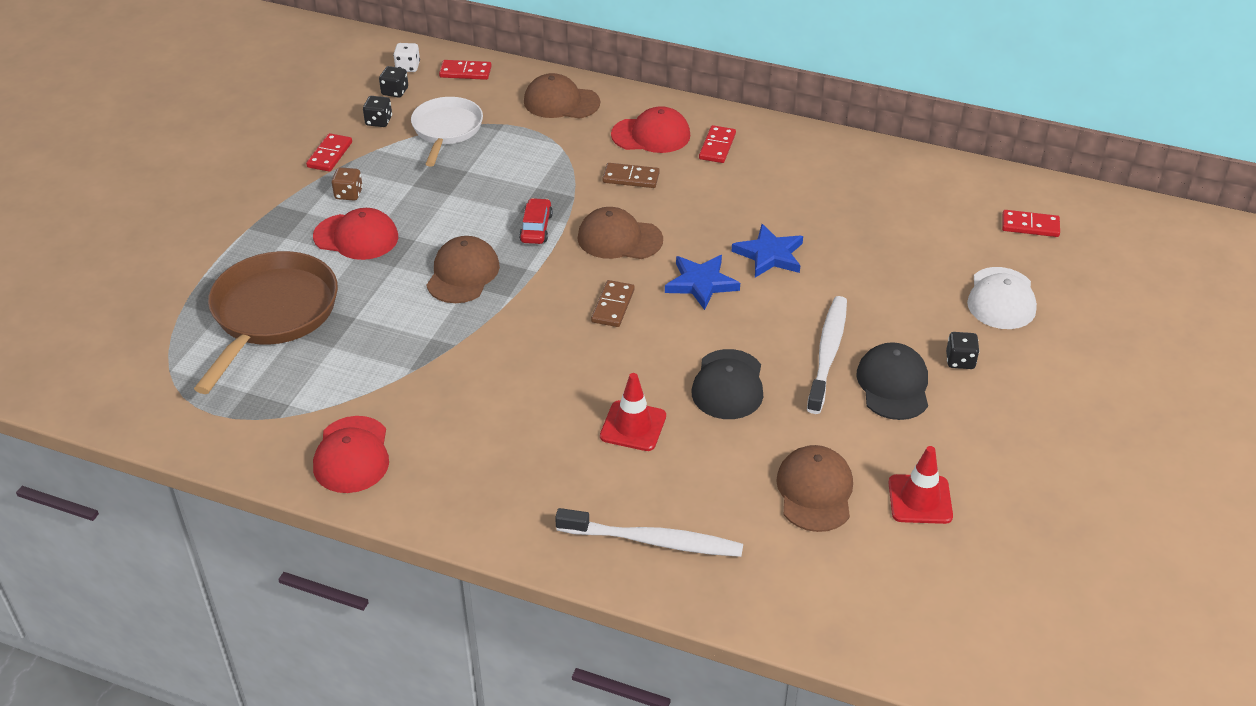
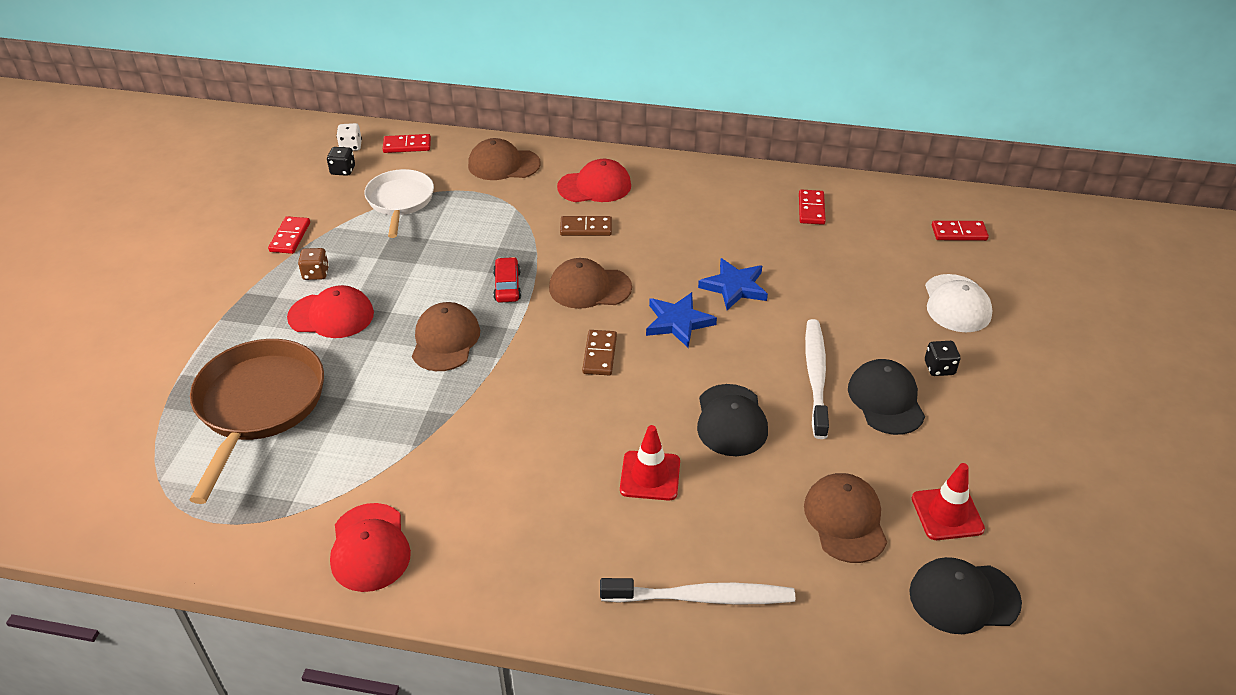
camera: 10 degrees left, 0 degrees up
(379, 121) = (332, 200): black dice -> none
(717, 146) = (658, 190): red domino -> red domino (811, 209)
(910, 576) = (963, 597): none -> black cap

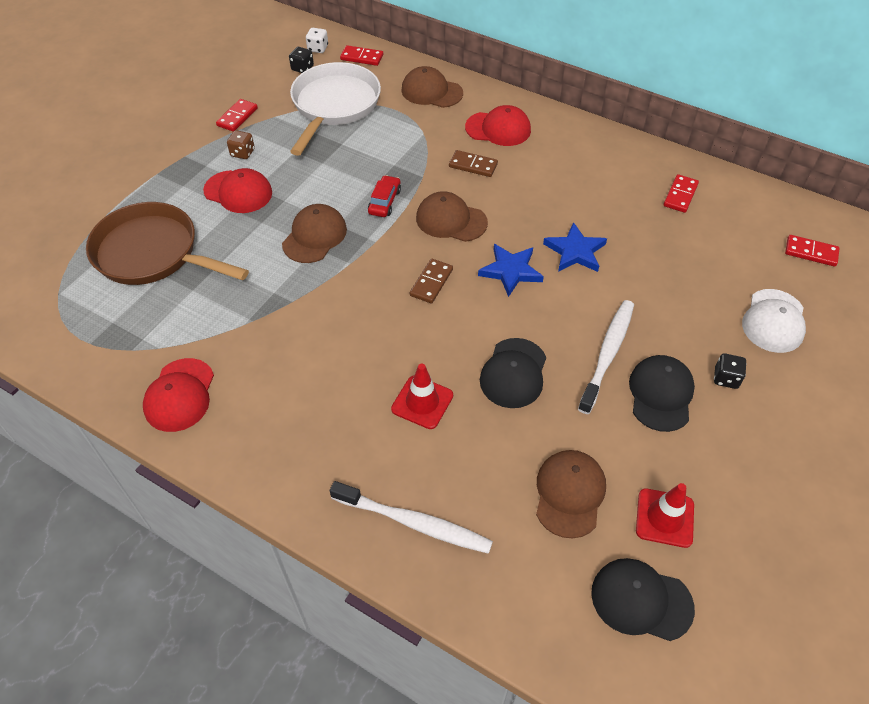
camera: 20 degrees right, 10 degrees up
(258, 406) = (152, 253): brown pan -> brown pan turned 90 degrees counterclockwise
(400, 201) = (334, 106): white pan -> white pan, size x1.53

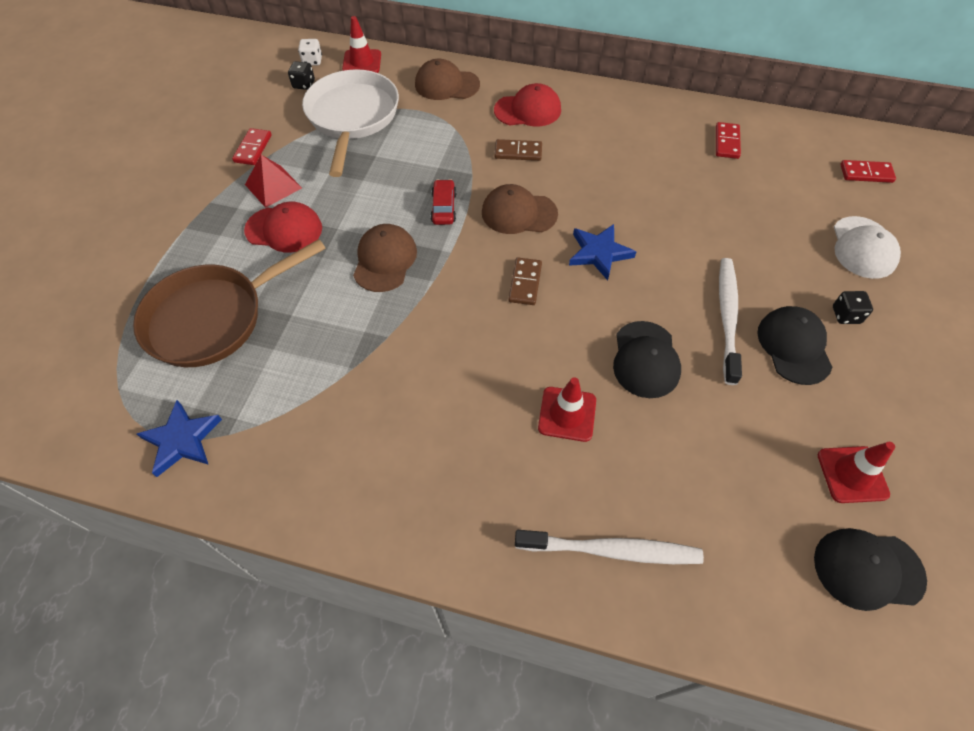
camera: 15 degrees left, 5 degrees up
(152, 253) = (213, 318): brown pan -> brown pan turned 45 degrees counterclockwise
(180, 395) = (303, 473): red cap -> none
(242, 153) = (273, 186): brown dice -> red pyramid
(362, 57) = (362, 62): red domino -> red traffic cone
(569, 494) = (752, 474): brown cap -> none
(575, 251) = (652, 219): blue star -> blue star (182, 440)

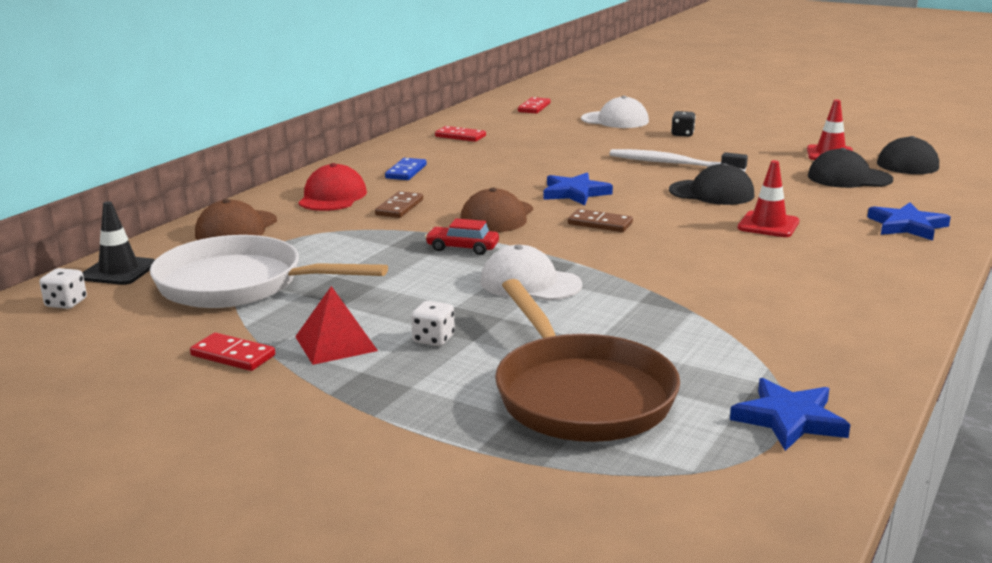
camera: 75 degrees left, 35 degrees down
(284, 229) = (433, 339): red cap -> white dice
(304, 84) = (118, 312): black dice -> none
(362, 62) = (119, 271): red traffic cone -> black traffic cone
(385, 260) = (530, 283): brown cap -> white cap
(606, 134) = (406, 172): none -> blue domino
(611, 550) = (907, 226): white toothbrush -> blue star
(794, 346) = (709, 151): black cap -> black cap (849, 178)

